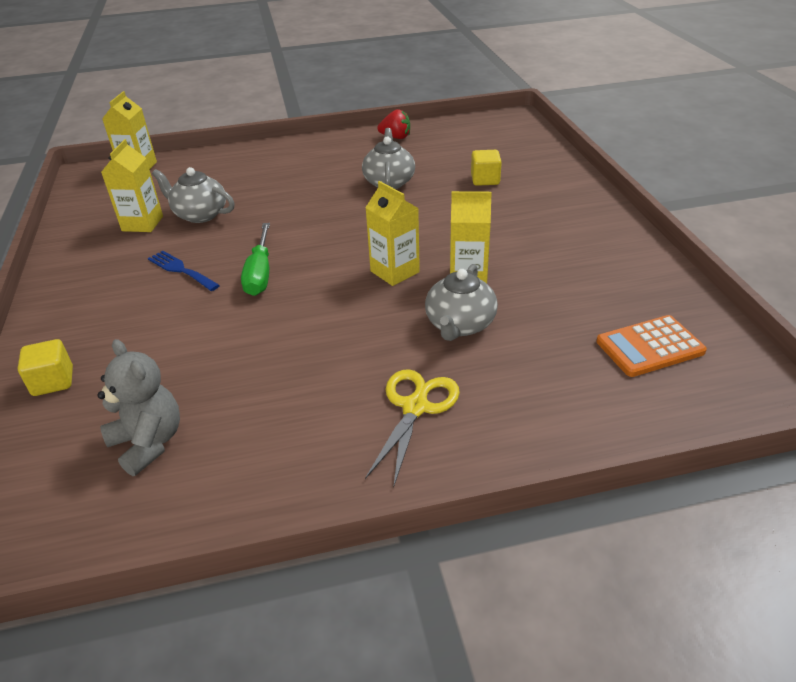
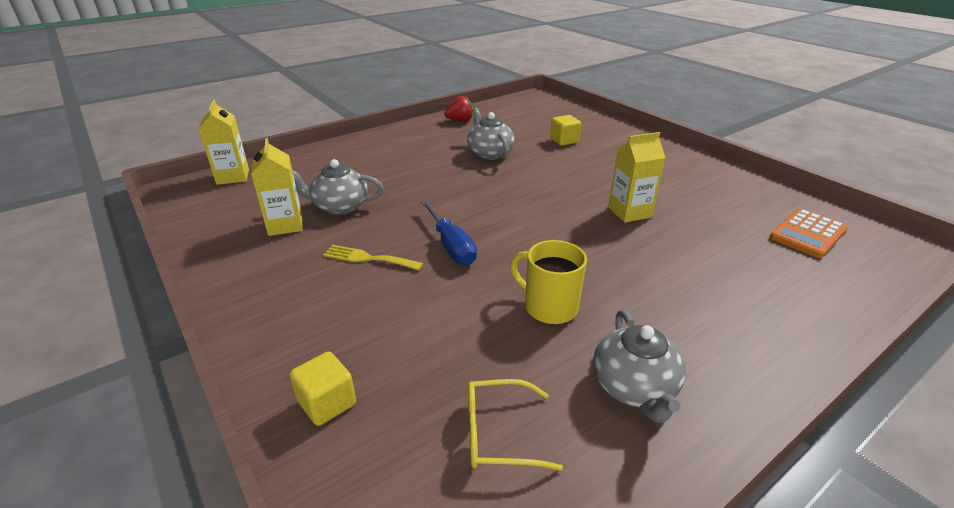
camera: 25 degrees left, 5 degrees down
(149, 443) = (499, 433): grey teddy bear -> yellow glasses
(181, 270) = (368, 258): blue fork -> yellow fork
(260, 274) = (451, 245): green screwdriver -> blue screwdriver
(289, 353) = (549, 307): none -> yellow mug
(394, 272) = (568, 220): yellow carton -> none
(415, 407) = (702, 323): yellow scissors -> none
(460, 325) = (663, 249): grey teapot -> grey teapot (634, 388)

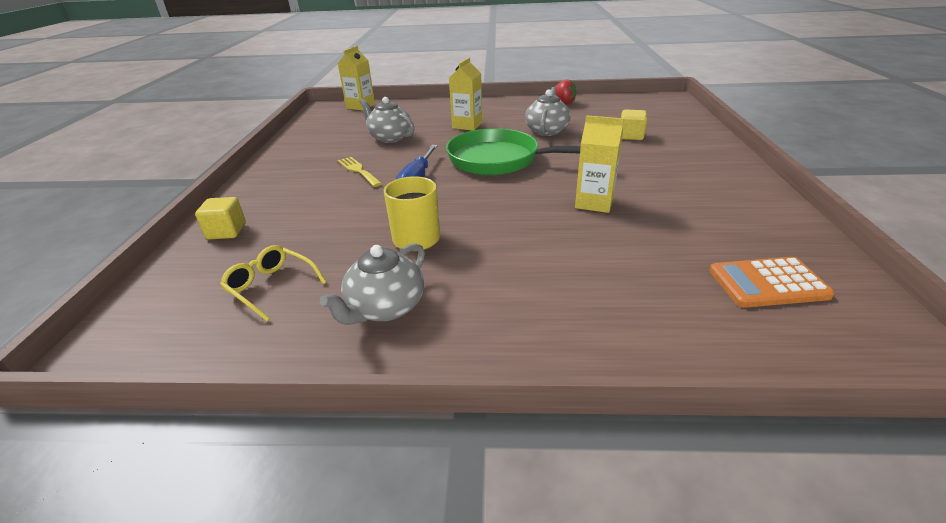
camera: 40 degrees right, 0 degrees up
(285, 225) = (346, 139): yellow carton -> yellow carton (467, 125)
(495, 197) = (499, 160): none -> green pan

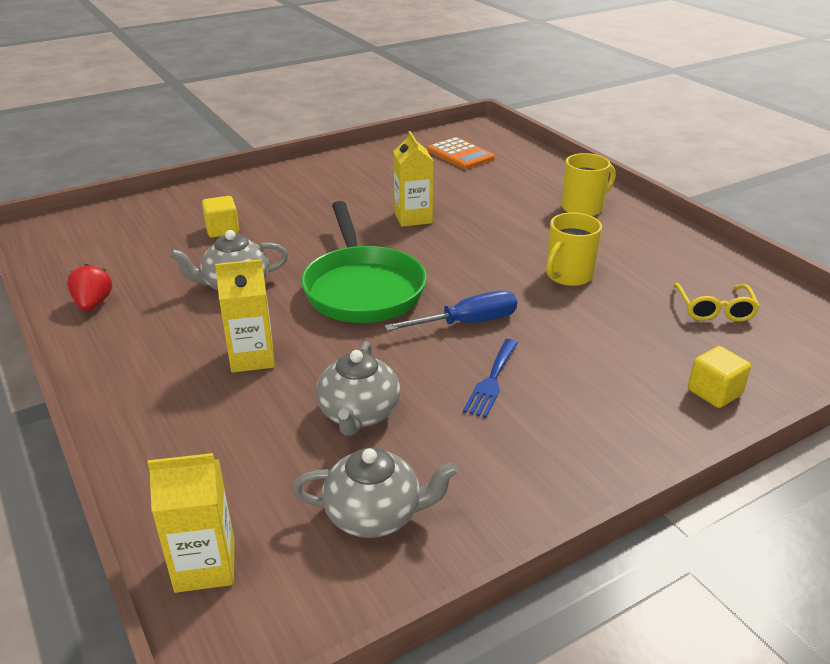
camera: 125 degrees left, 0 degrees up
(358, 170) = (492, 380): yellow fork -> blue fork
(385, 308) = (654, 253): grey teapot -> grey teapot (375, 514)
(530, 312) = (583, 208): none -> yellow mug

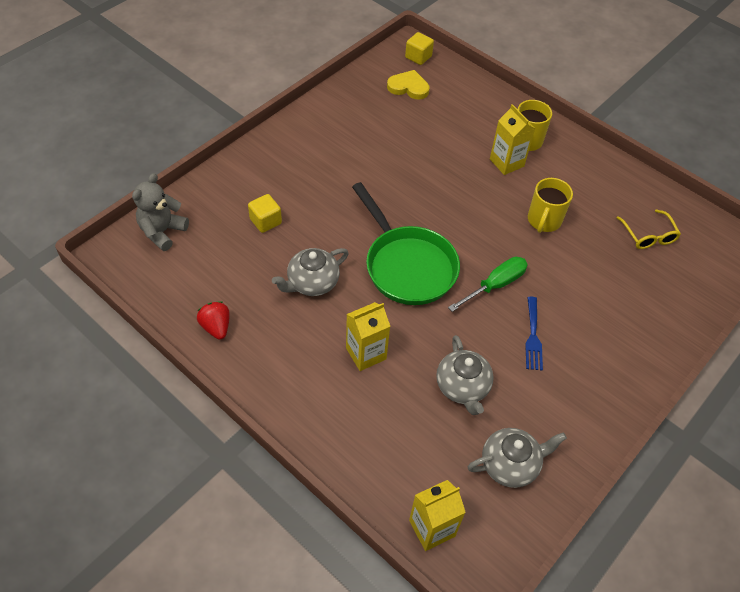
camera: 20 degrees left, 20 degrees up
(105, 223) = (162, 232): none -> grey teddy bear
(413, 217) = (407, 176): yellow carton -> yellow carton (506, 162)
(460, 155) = (408, 87): orange calculator -> yellow heart
(467, 323) = (495, 285): blue screwdriver -> green screwdriver
(714, 392) = (669, 314): yellow cube -> yellow cube (418, 57)

